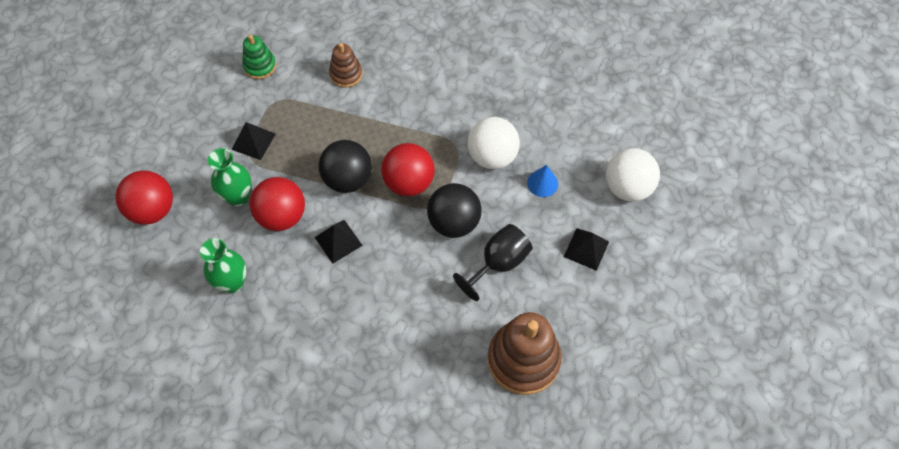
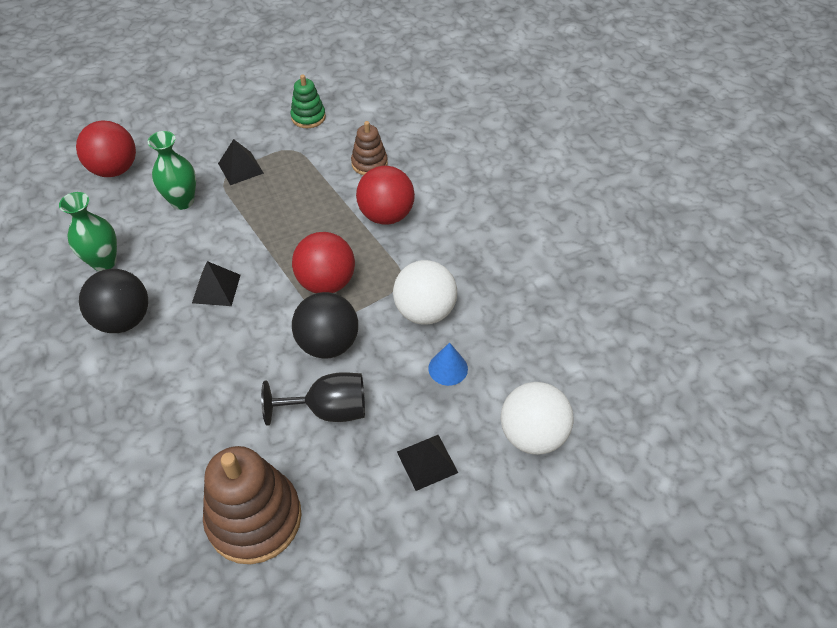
camera: 40 degrees right, 10 degrees down
(282, 216) = (197, 238): red ball -> red ball (386, 215)
(348, 179) = (279, 245): black ball -> black ball (124, 320)

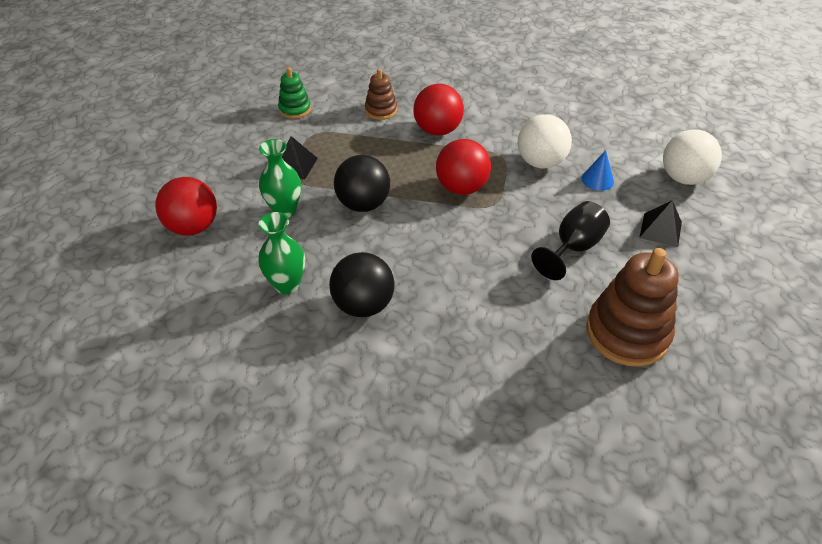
camera: 45 degrees left, 5 degrees down
(216, 288) = (397, 240): black pyramid -> none
(328, 343) = (516, 217): black ball -> black ball (363, 204)

